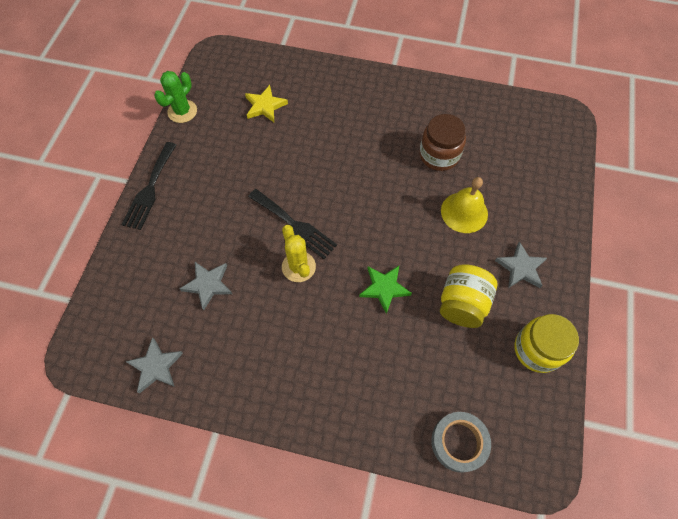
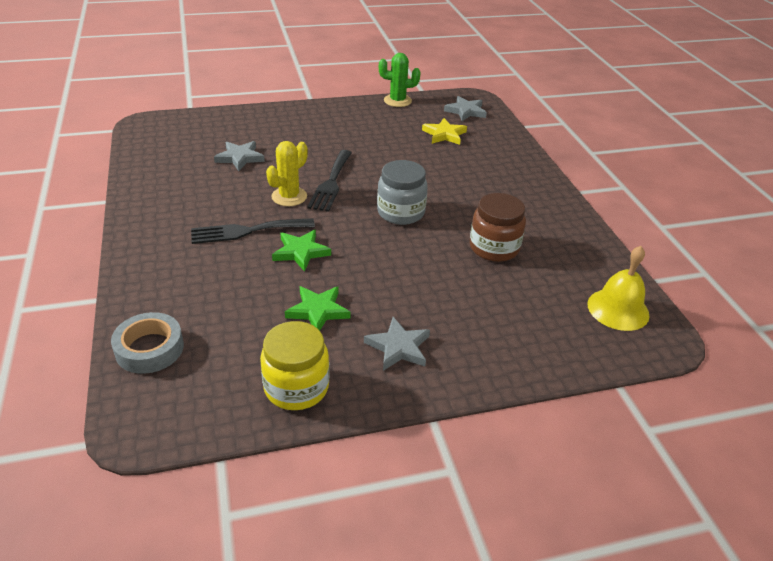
camera: 60 degrees right, 25 degrees down
(150, 189) = (310, 109): black fork -> black fork (247, 231)
(156, 366) = (151, 156): grey star -> grey star (466, 111)
(365, 193) = (400, 212): none -> grey jar
(462, 304) = (318, 311): yellow jar -> green star
(464, 212) = (437, 284): yellow bell -> yellow bell (618, 309)

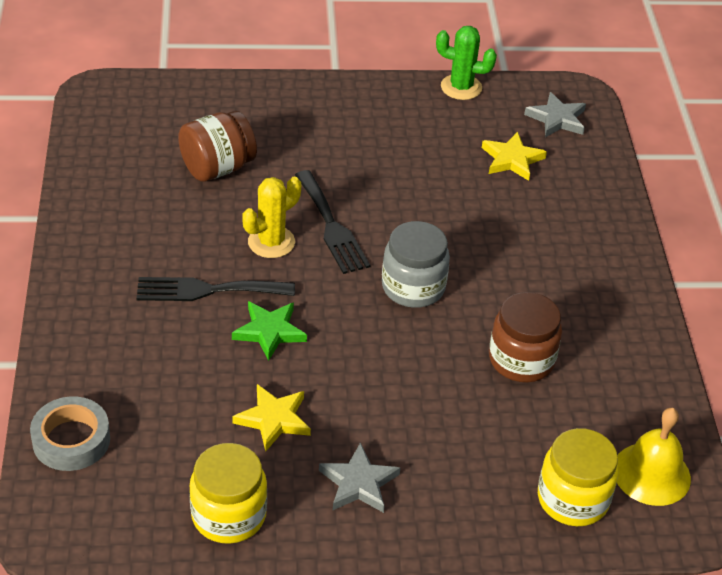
camera: 10 degrees right, 5 degrees up
(240, 158) = (217, 168): grey star -> brown jar
(318, 311) = (274, 419): green star -> yellow star
(331, 183) = (331, 226): black fork -> black fork turned 45 degrees counterclockwise
(568, 335) = (572, 499): none -> yellow jar

